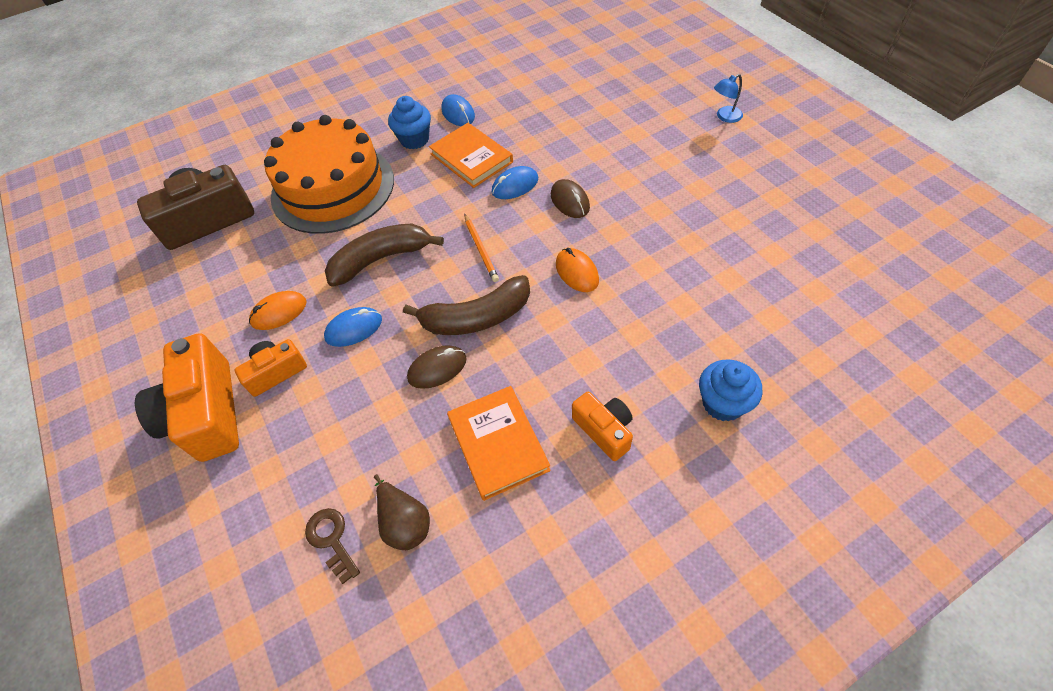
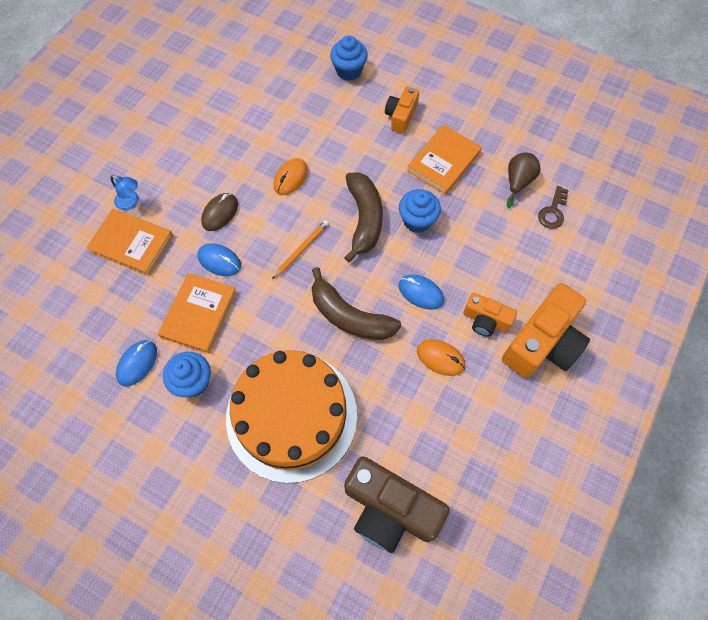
camera: 125 degrees left, 10 degrees up
(437, 368) = (417, 220): brown mouse -> blue cupcake
(476, 317) = (364, 219): brown banana -> brown banana turned 45 degrees clockwise
(577, 134) = (132, 244): none -> orange book
(725, 117) = (69, 146): blue lamp -> blue lamp (131, 202)

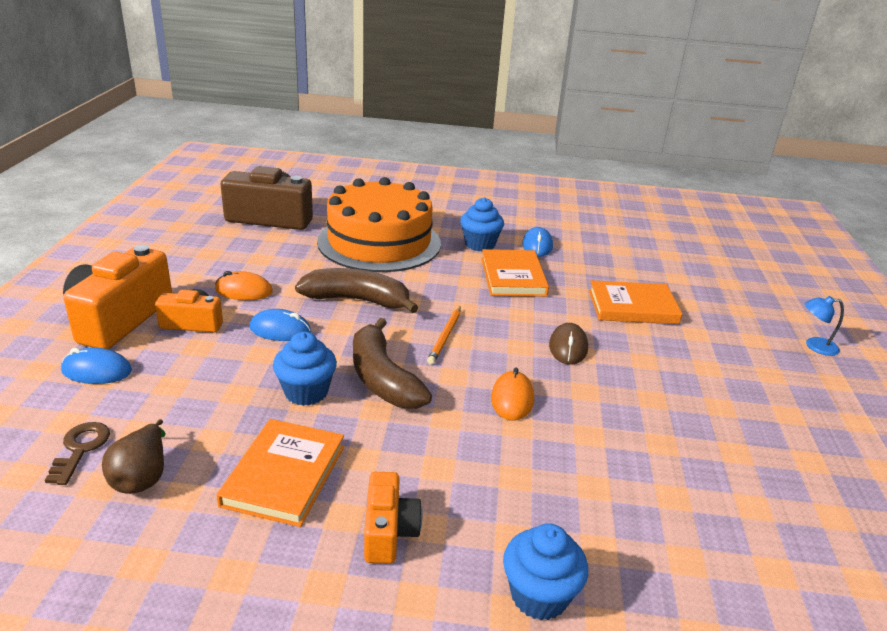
camera: 155 degrees right, 35 degrees down
(131, 202) = (676, 335): blue lamp -> blue lamp (815, 346)
(219, 261) = (529, 312): blue mouse -> blue mouse (97, 371)

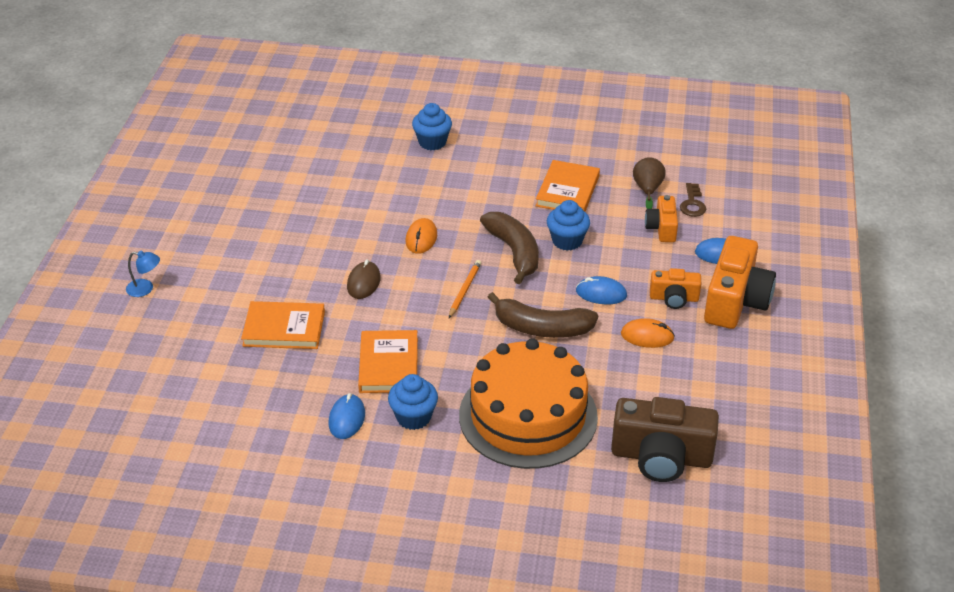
camera: 175 degrees left, 10 degrees up
(388, 531) = (505, 166): orange camera -> orange camera (662, 228)

